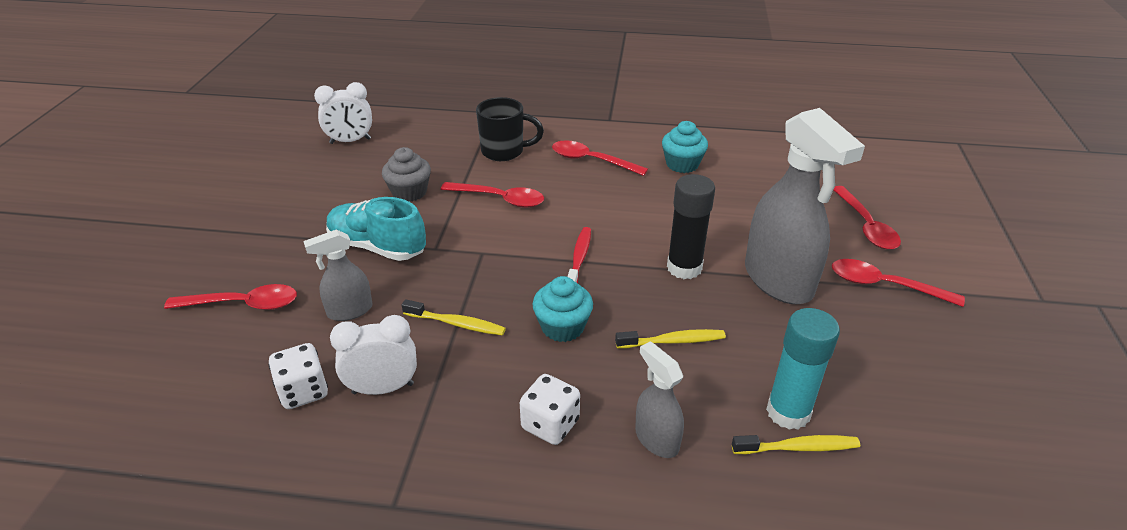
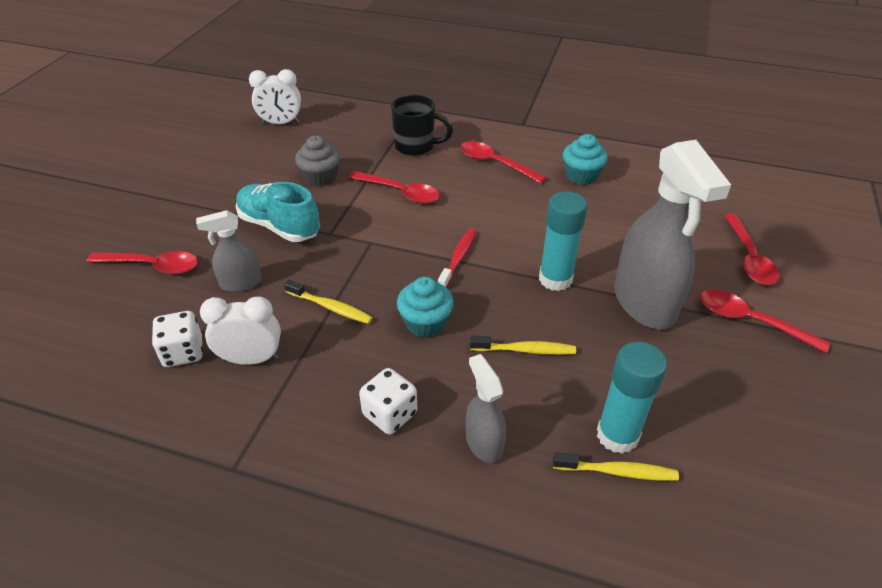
camera: 10 degrees right, 5 degrees up
(684, 268) = (555, 279): black glue stick -> turquoise glue stick

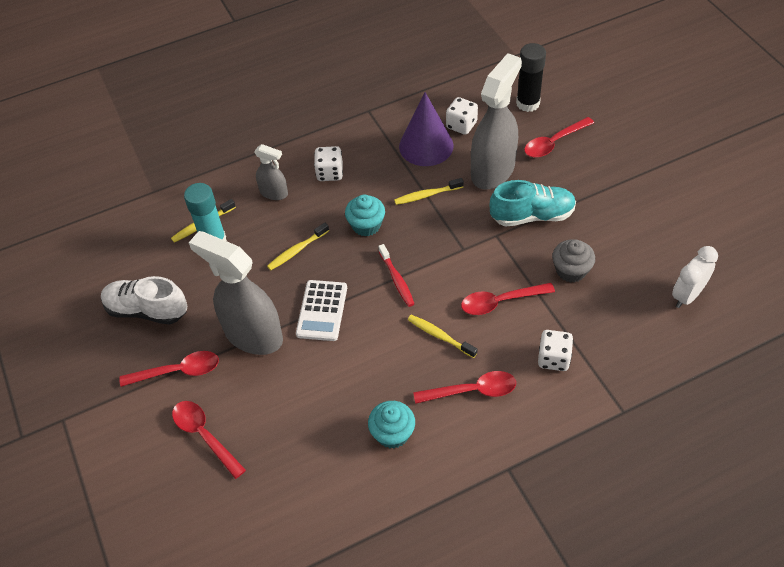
camera: 140 degrees right, 10 degrees up
(91, 321) = (528, 103): none -> black glue stick
(240, 283) = (493, 170): grey spray bottle -> grey spray bottle, size x1.98
(251, 359) = (426, 146): white clock -> purple cone
(416, 146) = (553, 358): black mug -> white dice
(475, 202) = (440, 336): none -> yellow toothbrush
(555, 279) = (322, 311): turquoise glue stick -> white calculator
(760, 407) = (147, 310): none -> white shoe

